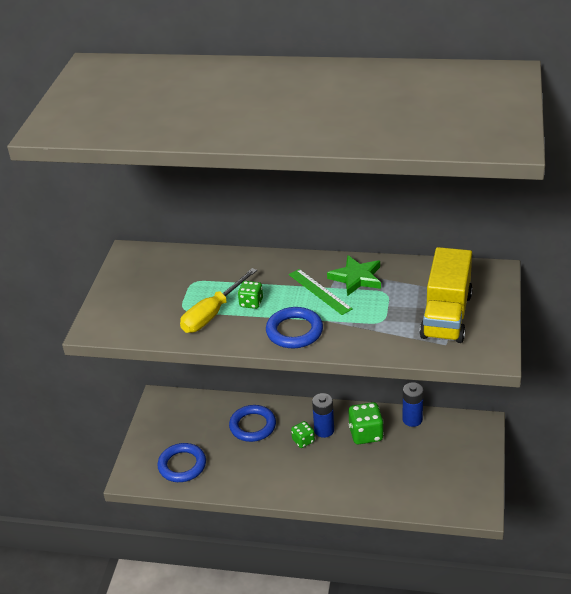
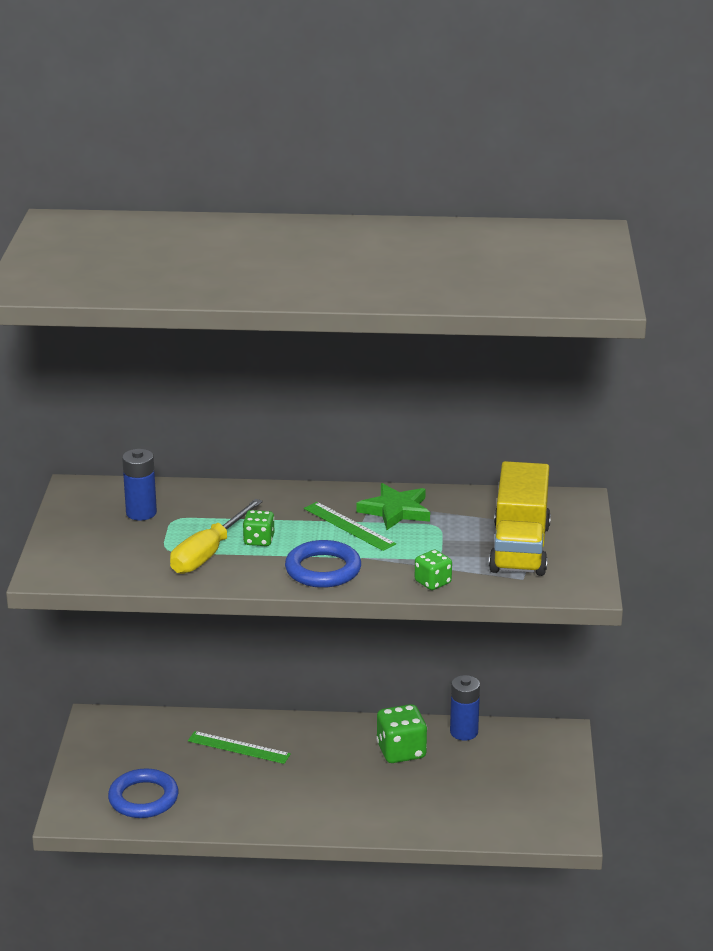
camera: 10 degrees left, 10 degrees down
(252, 426) = (238, 747): blue ring -> green ruler
(303, 441) = (313, 762): green dice -> green dice (433, 582)
(324, 430) = (341, 749): blue battery -> blue battery (141, 513)

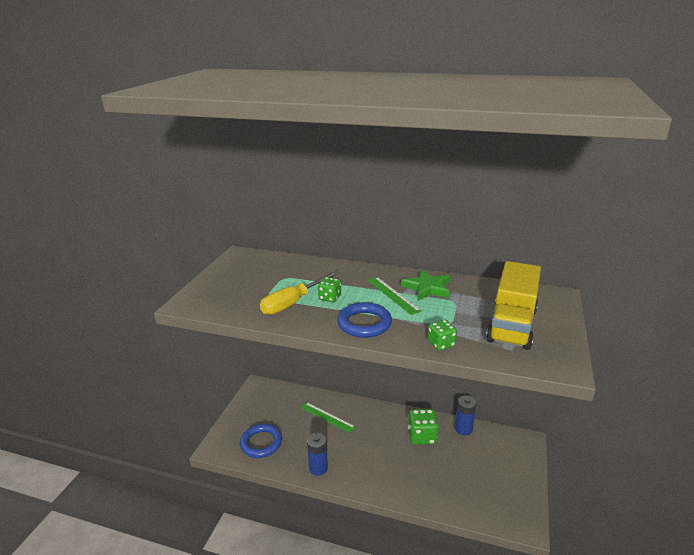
camera: 15 degrees right, 0 degrees up
(141, 513) = (266, 272): blue battery -> blue battery (318, 468)

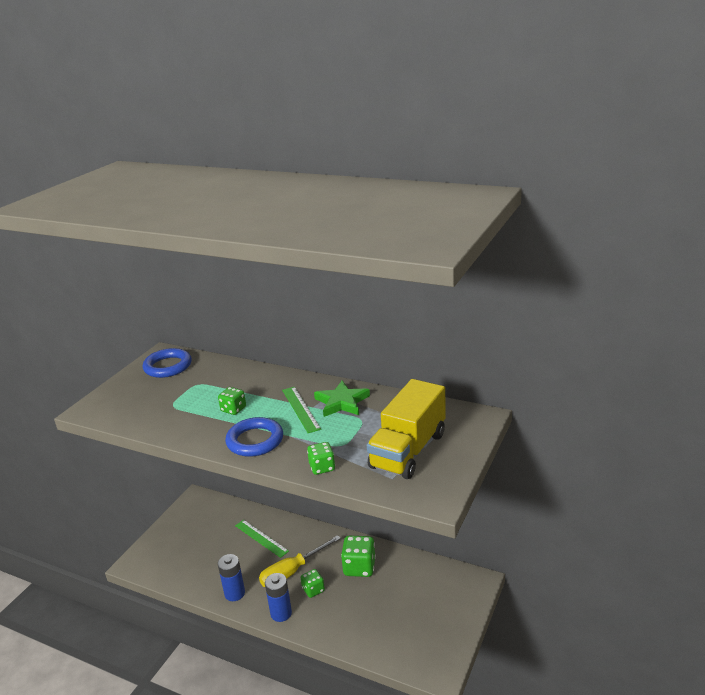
camera: 10 degrees right, 0 degrees up
(261, 443) = (182, 562): blue ring -> blue ring (168, 366)
(293, 302) = (194, 413): yellow screwdriver -> yellow screwdriver (292, 571)
(388, 459) = (313, 590): none -> green dice
(463, 429) = (409, 562): blue battery -> blue battery (281, 613)

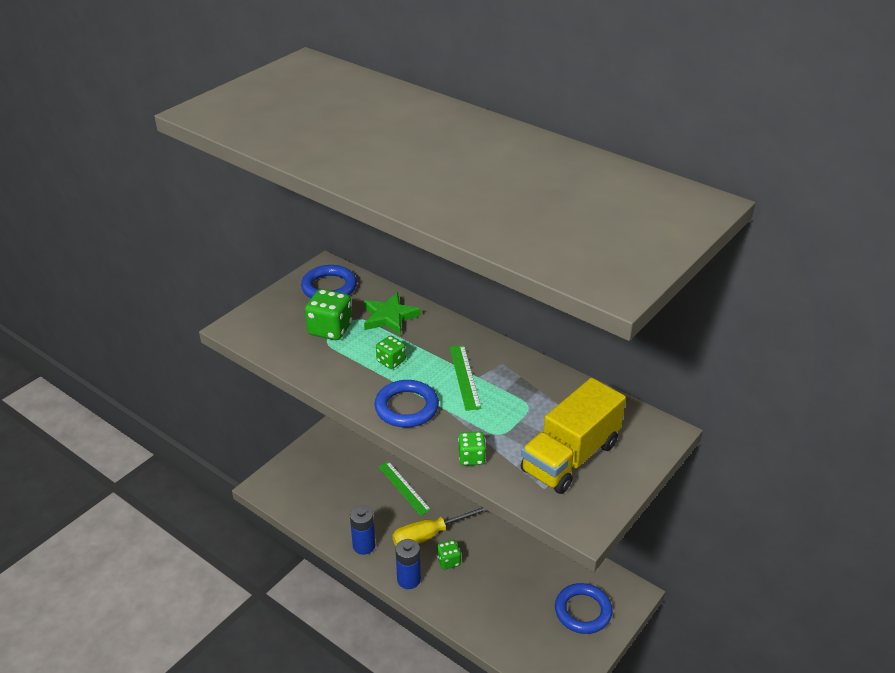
camera: 10 degrees right, 10 degrees up
(342, 402) = (512, 378): green star -> green star (389, 317)
(359, 567) = (504, 547): green dice -> green dice (330, 329)
(440, 605) = (583, 611): none -> blue ring

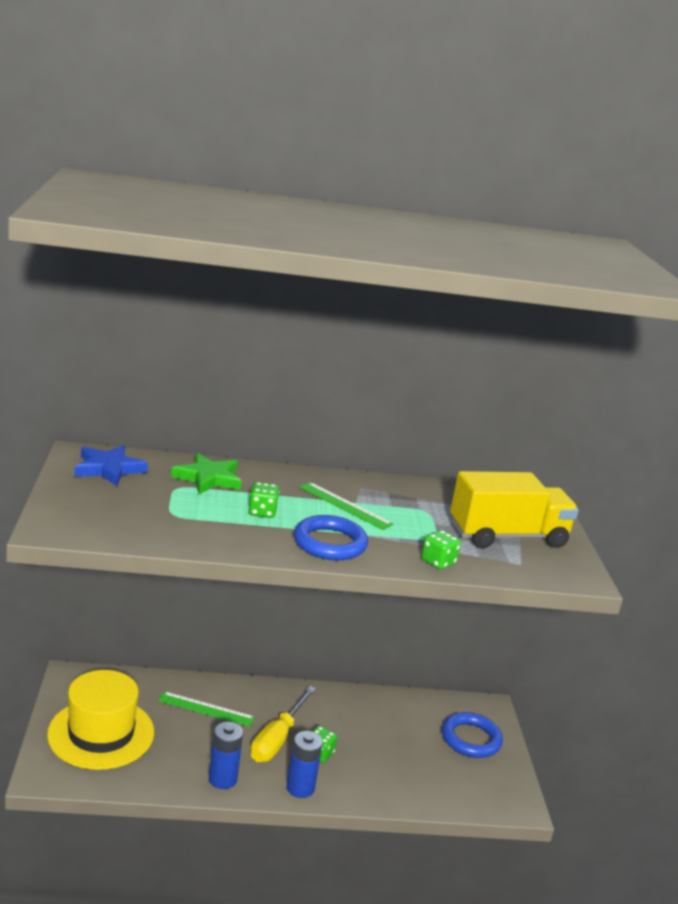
camera: 45 degrees left, 15 degrees down
(320, 474) = (101, 733): none -> yellow hat
(329, 287) = (108, 469): blue ring -> blue star
(330, 329) = (162, 503): green dice -> none
(570, 457) = (507, 536): yellow truck -> yellow truck turned 105 degrees counterclockwise

